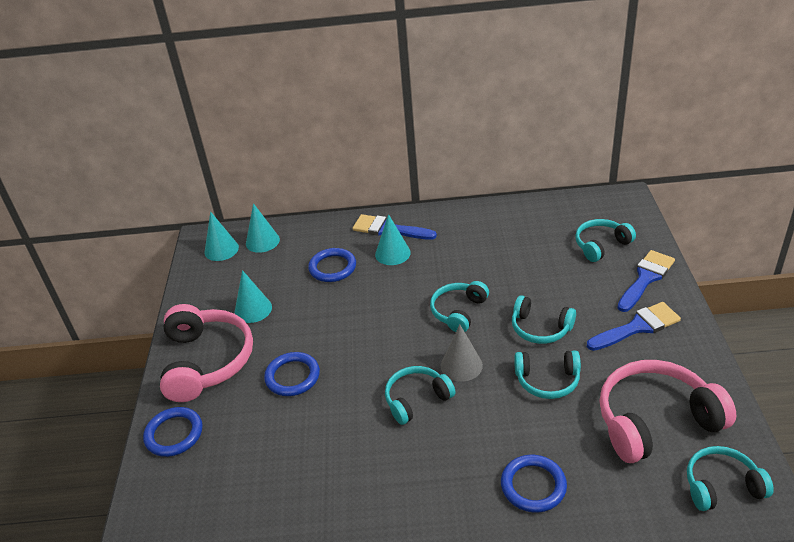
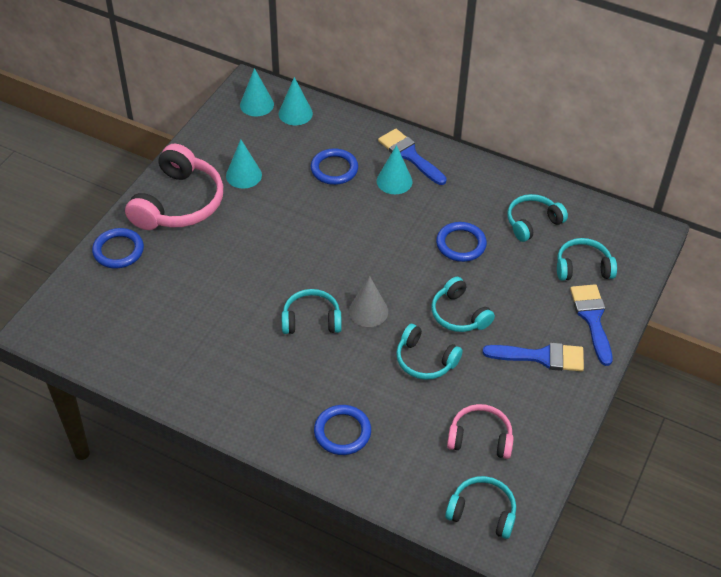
camera: 25 degrees right, 10 degrees up
(292, 376) = (233, 250): blue ring -> blue ring (461, 244)
(458, 311) = (405, 264): turquoise headphones -> turquoise headphones (532, 222)
(646, 278) = (592, 318): blue brush -> blue brush turned 75 degrees counterclockwise
(655, 421) = (480, 438): pink headphones -> pink headphones, size x0.58

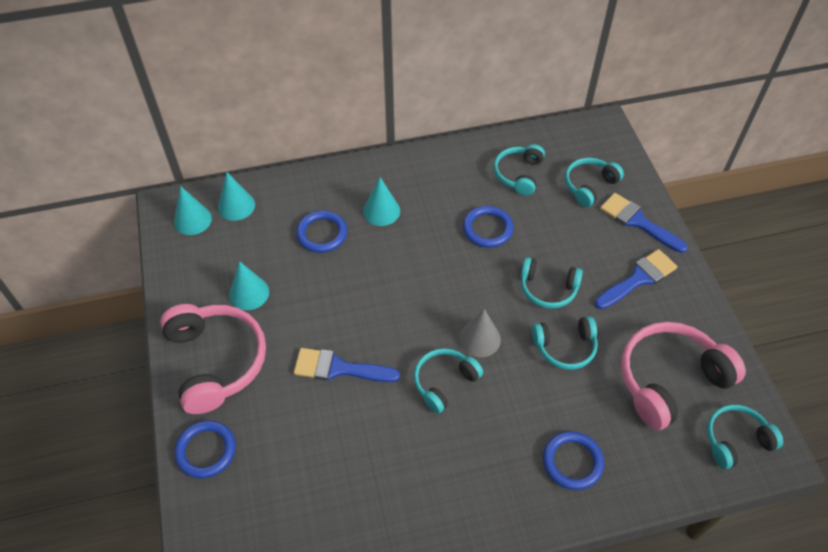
camera: 40 degrees left, 5 degrees up
(409, 155) = (370, 180): blue brush -> blue brush (338, 368)
(480, 438) = (670, 380): pink headphones -> pink headphones, size x1.72

